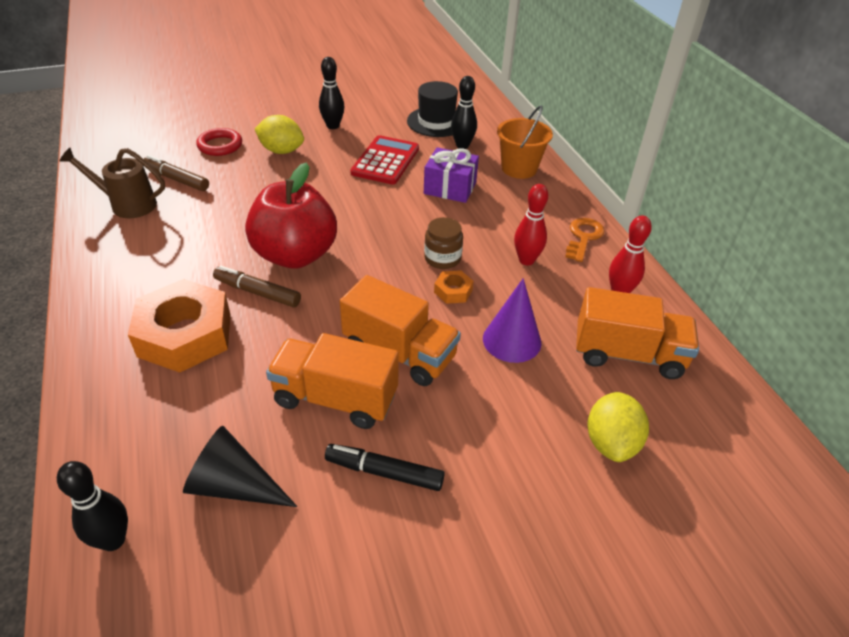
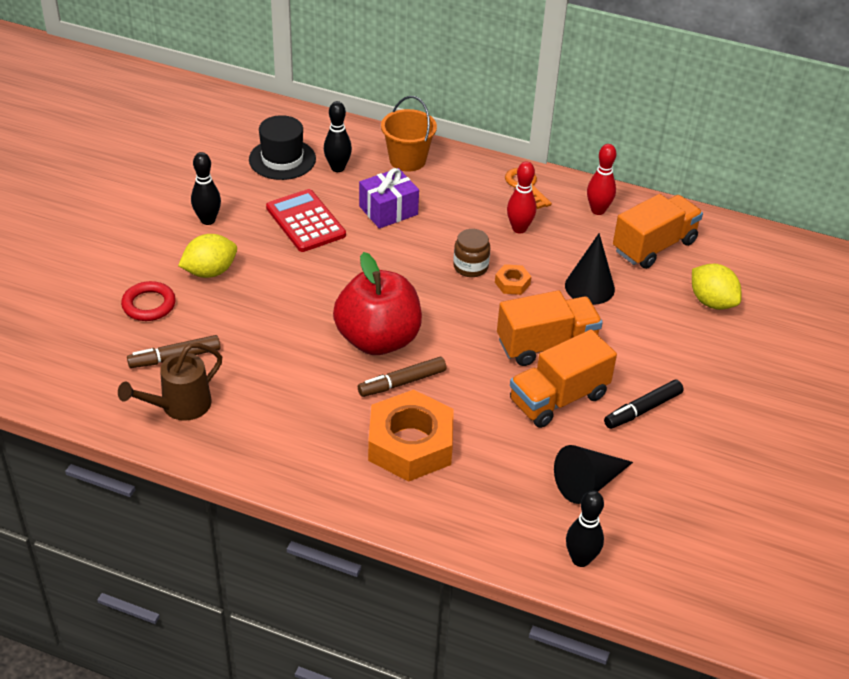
camera: 50 degrees left, 0 degrees up
(512, 340) = (589, 287): purple cone -> black cone

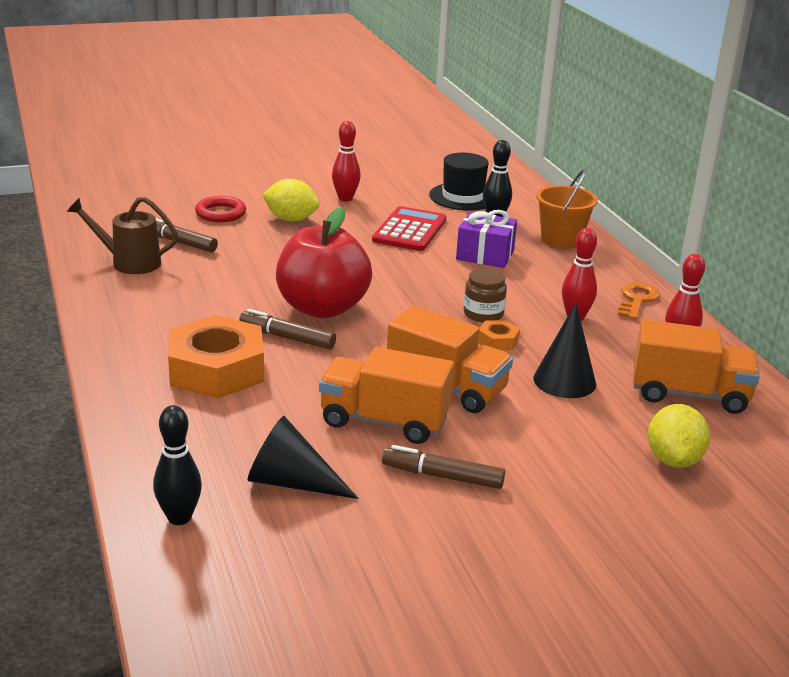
camera: 50 degrees right, 15 degrees down
(208, 220) = (345, 198): black bowling pin -> red bowling pin
(642, 410) = (442, 476): black marker -> brown marker

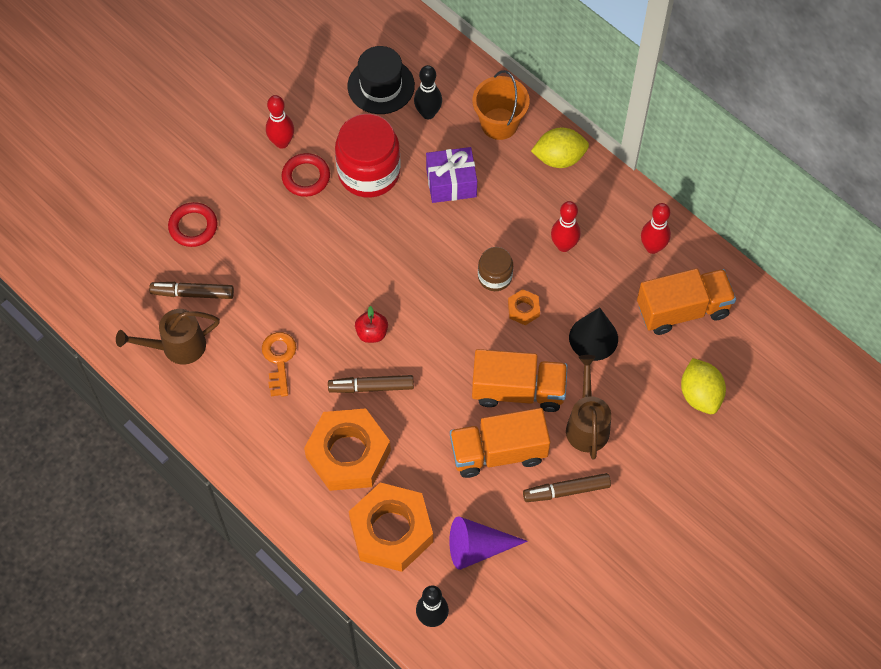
camera: 25 degrees left, 35 degrees up
(204, 435) = (391, 531): none -> orange nut
(291, 219) = (259, 205): yellow lemon -> yellow lemon (559, 158)
(291, 482) = (477, 548): black cone -> purple cone
(322, 308) = (372, 333): red apple -> red apple, size x0.41
(348, 218) = (306, 177): none -> red ring
(409, 230) = (369, 172): red calculator -> red jar
(509, 435) = (586, 424): none -> brown watering can
(637, 299) = (598, 194): orange key -> orange key (279, 359)

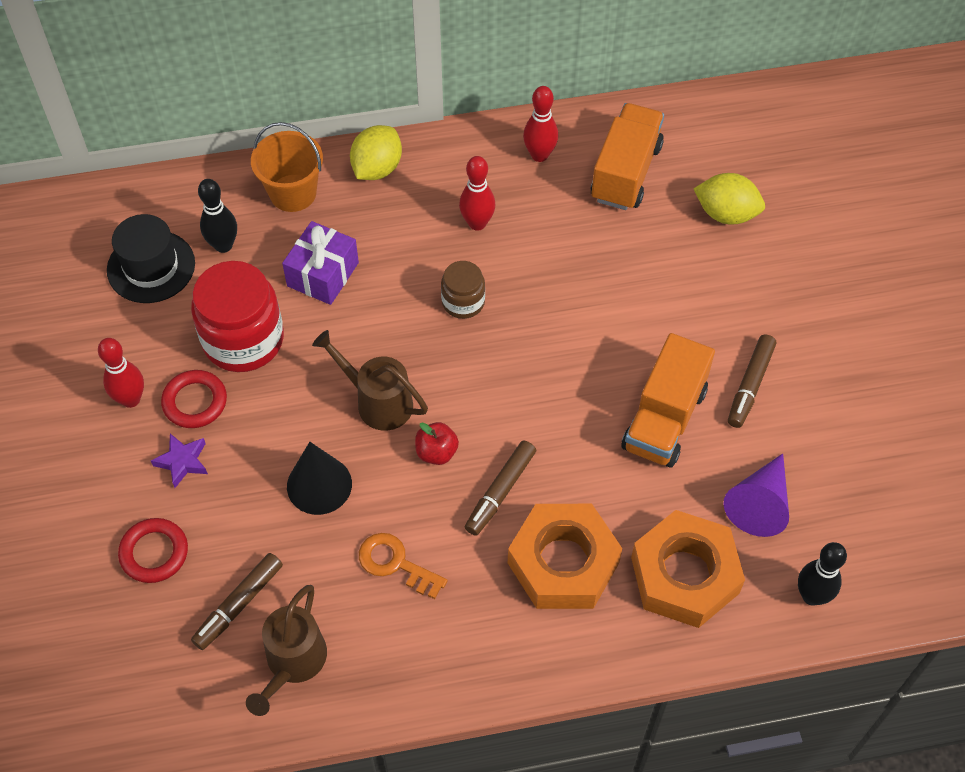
camera: 55 degrees left, 5 degrees down
(261, 199) = (182, 462): none -> purple star
(518, 390) = (607, 359): orange truck -> none
(523, 309) = (520, 300): orange nut -> none
(586, 424) = (689, 323): brown watering can -> brown watering can (377, 401)
(593, 338) = (599, 261): black cone -> black cone (319, 485)

